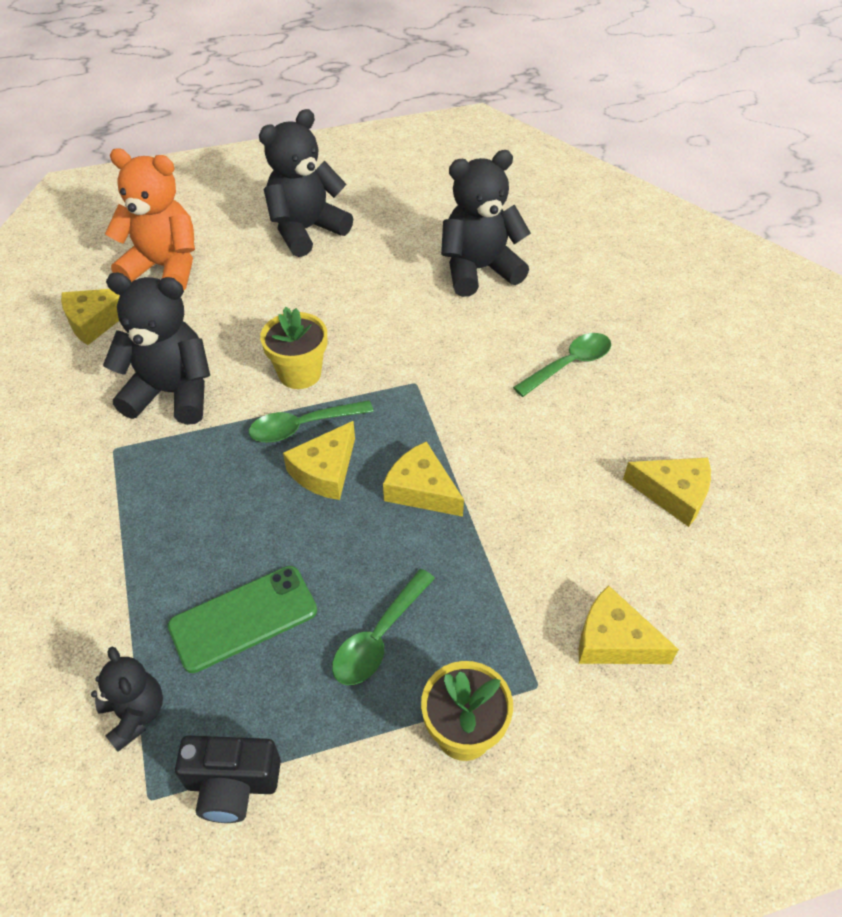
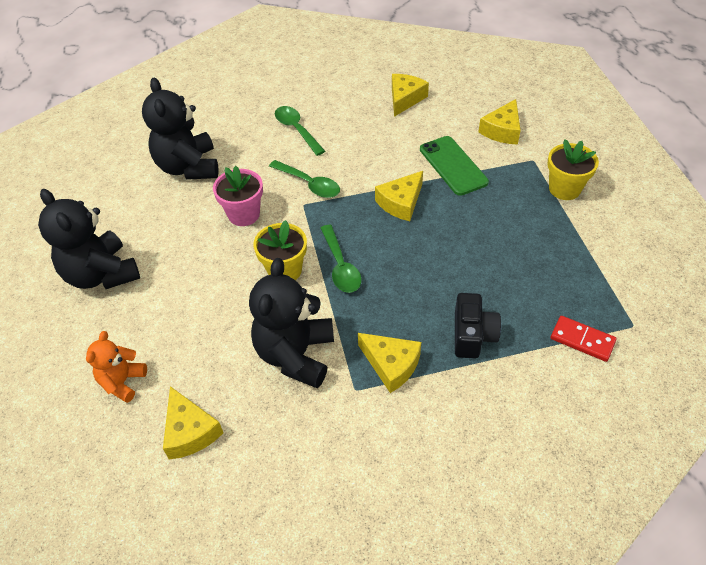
camera: 85 degrees left, 0 degrees up
(135, 714) = (582, 340): black teddy bear -> red domino
(165, 267) = (122, 382): orange teddy bear -> orange teddy bear, size x0.56
(232, 784) = (615, 286): black camera -> black camera (472, 335)
(243, 618) = (506, 289): green phone -> green phone (453, 166)
(325, 471) = (383, 252): yellow cheese -> yellow cheese (391, 365)
(379, 637) = (512, 223): green spoon -> green spoon (309, 184)
(396, 328) = (244, 214): none -> pink flower pot

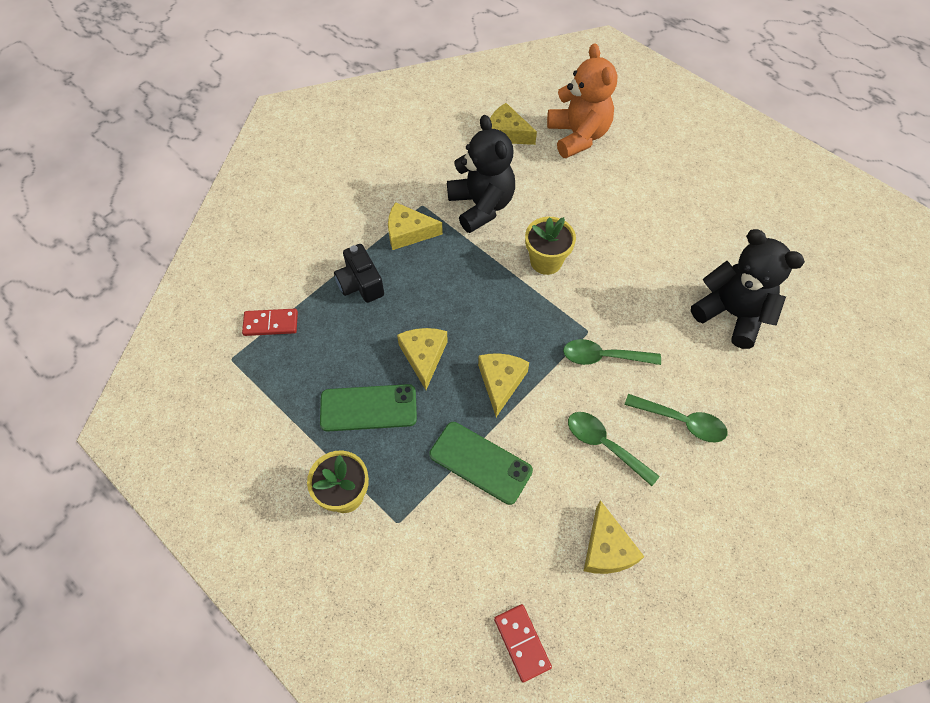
camera: 145 degrees right, 10 degrees up
(101, 274) = (678, 187): black teddy bear -> none
(122, 382) = (578, 136): orange teddy bear -> orange teddy bear, size x1.79
(244, 214) = (629, 293): pink flower pot -> none
(340, 266) = (504, 288): green spoon -> green spoon (604, 445)
(487, 86) = (522, 643): none -> red domino
(502, 130) = (456, 556): yellow cheese -> yellow cheese (424, 356)
(519, 232) = (368, 408): none -> green phone

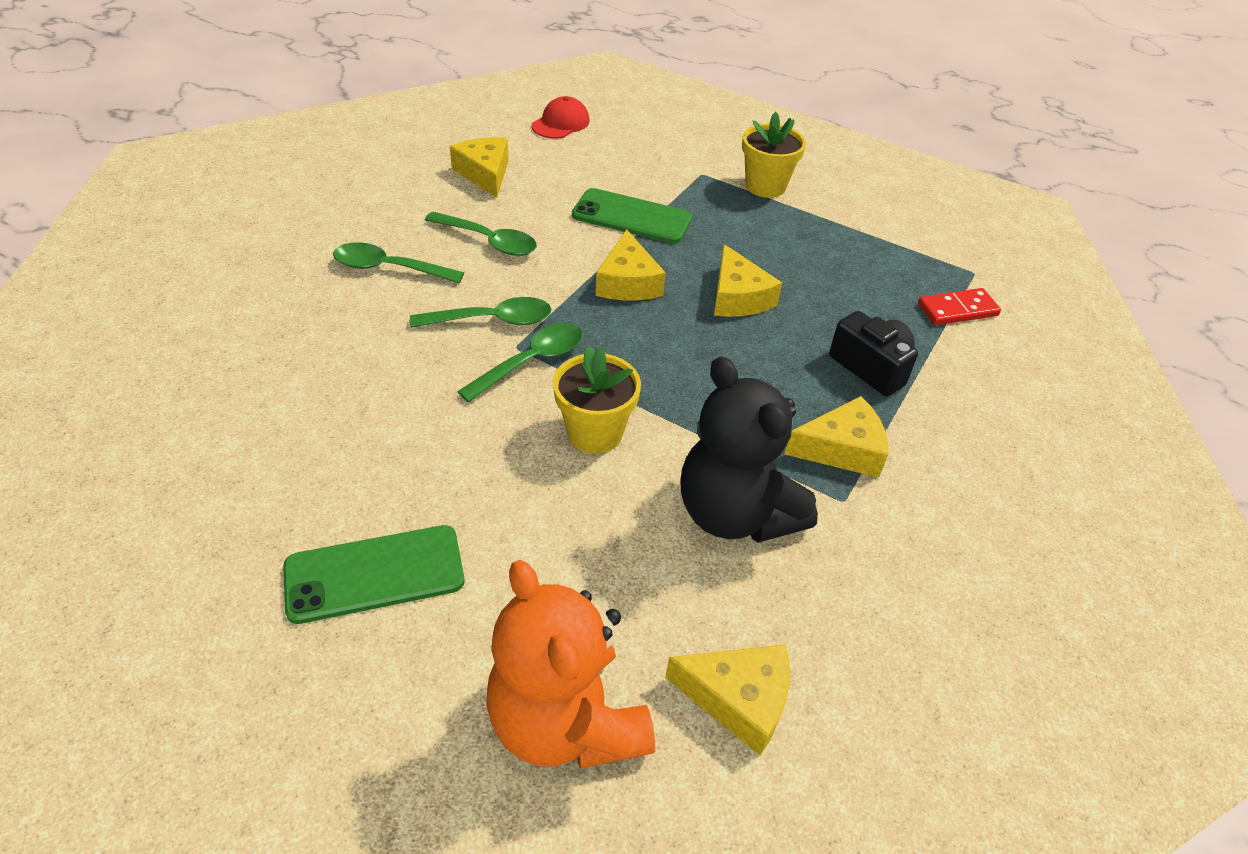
camera: 165 degrees right, 15 degrees down
(368, 408) = (780, 246): green phone -> green phone (374, 574)
(522, 643) = (561, 123): red domino -> red cap
(578, 317) = (531, 362): none -> green spoon
(732, 314) = (284, 392): black teddy bear -> none

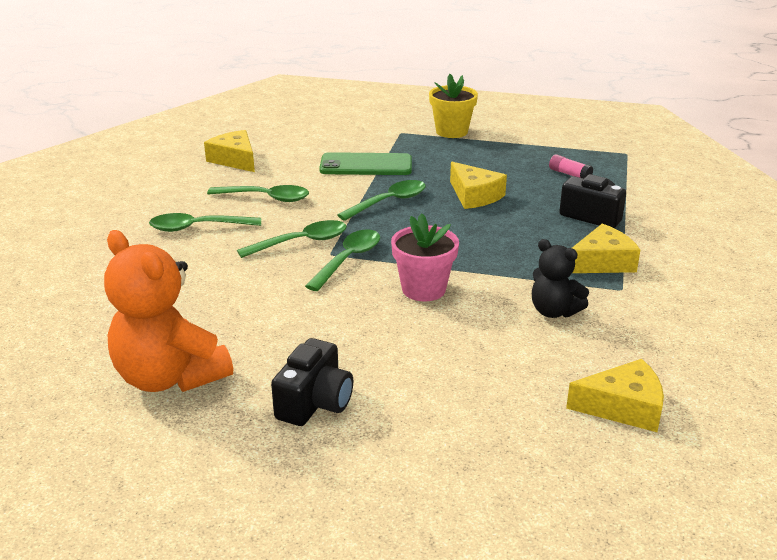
camera: 15 degrees left, 15 degrees down
(374, 574) = (315, 403): green phone -> black camera
(561, 123) = (273, 121): red cap -> none
(566, 721) = (514, 448): orange teddy bear -> orange teddy bear (170, 377)
(595, 432) = (423, 289): yellow flower pot -> pink flower pot
(628, 282) = (389, 202): yellow cheese -> green spoon
(735, 513) = (554, 311): black teddy bear -> black teddy bear, size x0.56
(879, 291) = (569, 174): none -> pink glue stick
(957, 310) = (629, 175): red domino -> none

